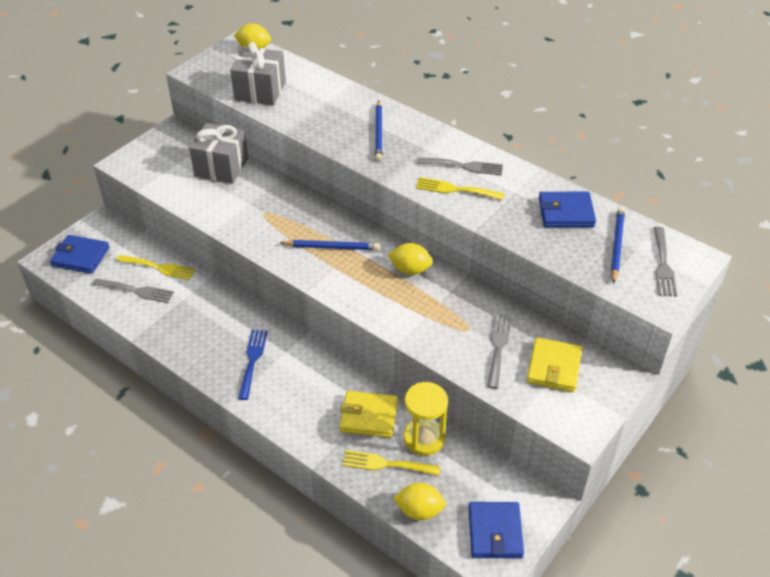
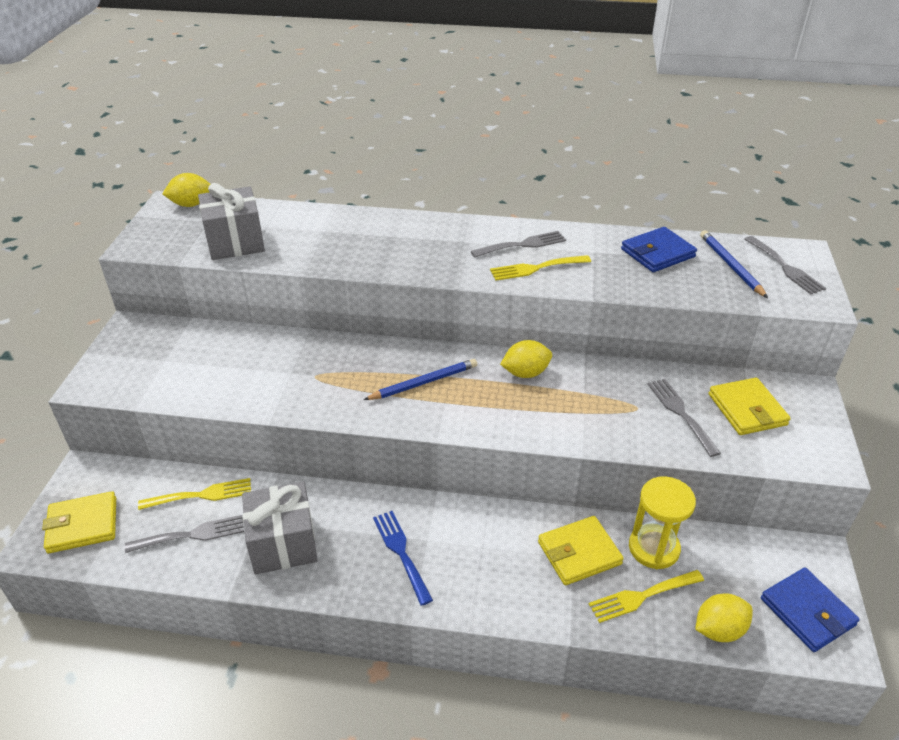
camera: 30 degrees left, 5 degrees down
(80, 256) = (82, 525): blue wallet -> yellow wallet
(221, 167) = (224, 346): grey gift -> grey gift (283, 543)
(378, 132) = (406, 242): blue pencil -> none

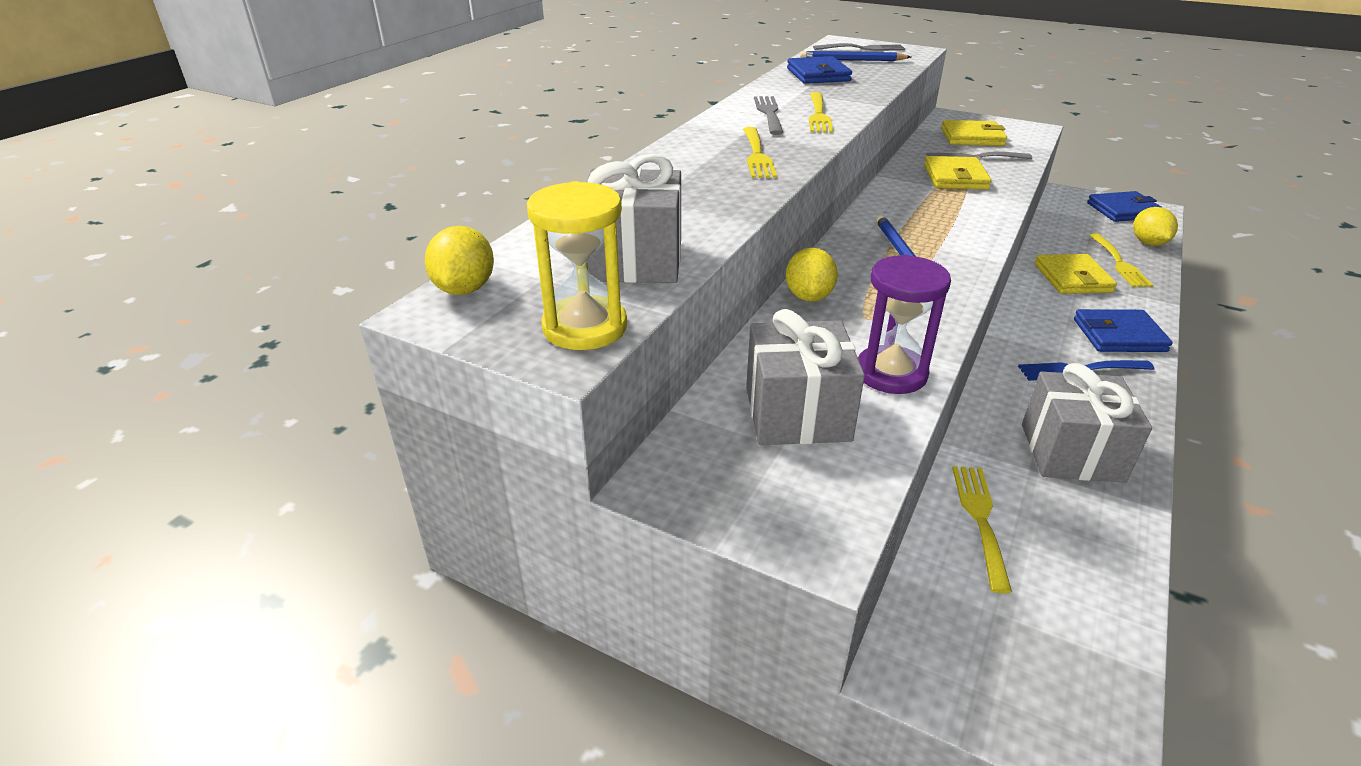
camera: 70 degrees left, 5 degrees down
(82, 525) = (1042, 673): yellow wallet -> yellow wallet (955, 177)
(191, 535) = (1059, 536): grey fork -> none
(195, 361) = (797, 413): none -> grey gift
(247, 393) = (891, 373): none -> purple hourglass
(422, 254) = (757, 155): none -> yellow fork
(476, 585) = (1119, 335): none -> blue wallet
(525, 373) = (900, 203): yellow lemon -> yellow lemon (808, 297)
(653, 548) = (1064, 246): yellow hourglass -> yellow hourglass (585, 327)

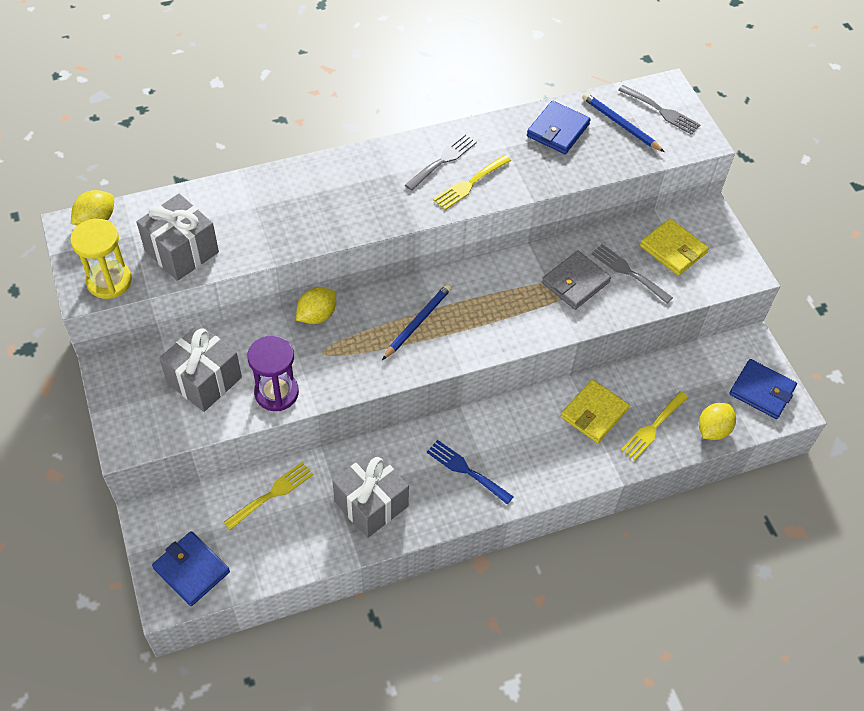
camera: 40 degrees right, 20 degrees up
(757, 155) = (364, 203): yellow fork -> none
(955, 177) = (575, 282): yellow wallet -> grey wallet
(1119, 335) = (536, 471): blue wallet -> blue wallet (191, 570)

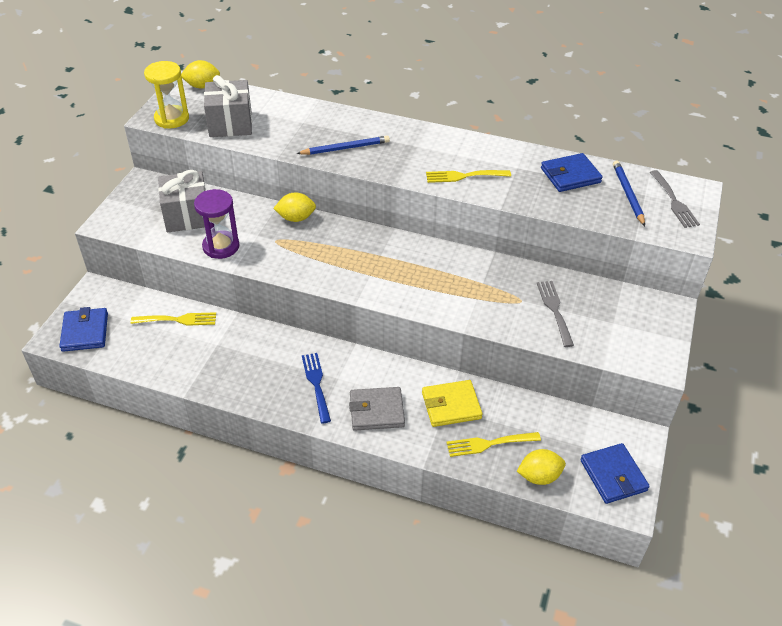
camera: 40 degrees right, 10 degrees down
(371, 504) = (231, 364): grey gift -> none
(417, 322) = (358, 257): blue pencil -> blue pencil (345, 148)
(443, 160) = (460, 154): grey fork -> none
(575, 282) = (503, 294): grey wallet -> grey wallet (376, 411)
(673, 249) = (610, 315): yellow wallet -> none

